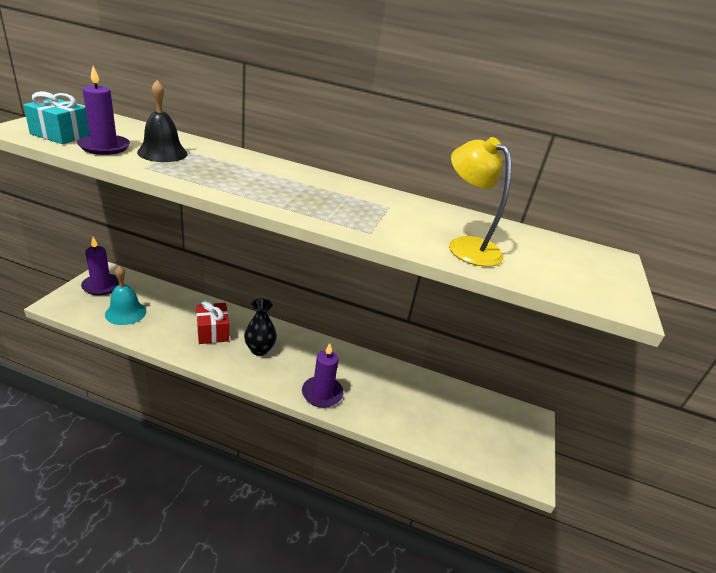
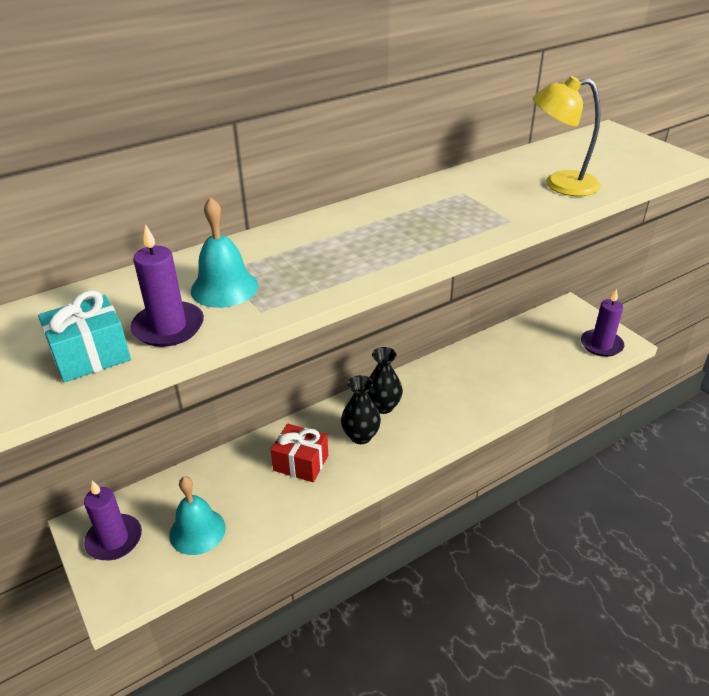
camera: 45 degrees left, 5 degrees up
(162, 153) = (224, 288): black bell -> turquoise bell
(299, 349) = (383, 406): none -> black vase
(322, 393) = (458, 418): purple candle -> purple candle (601, 345)

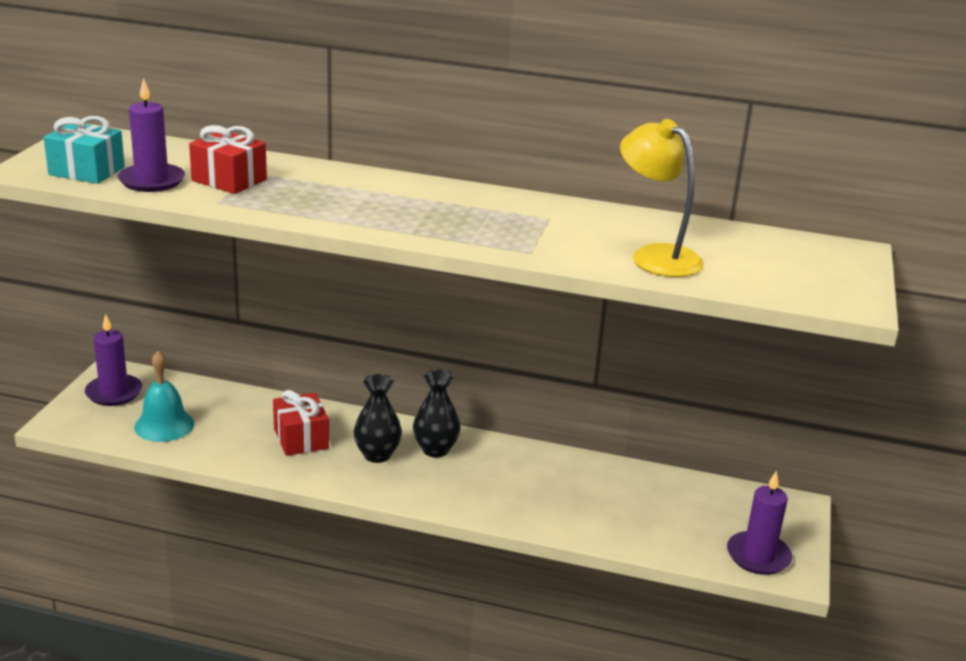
camera: 45 degrees right, 10 degrees down
(224, 288) = (229, 180): turquoise bell -> red gift

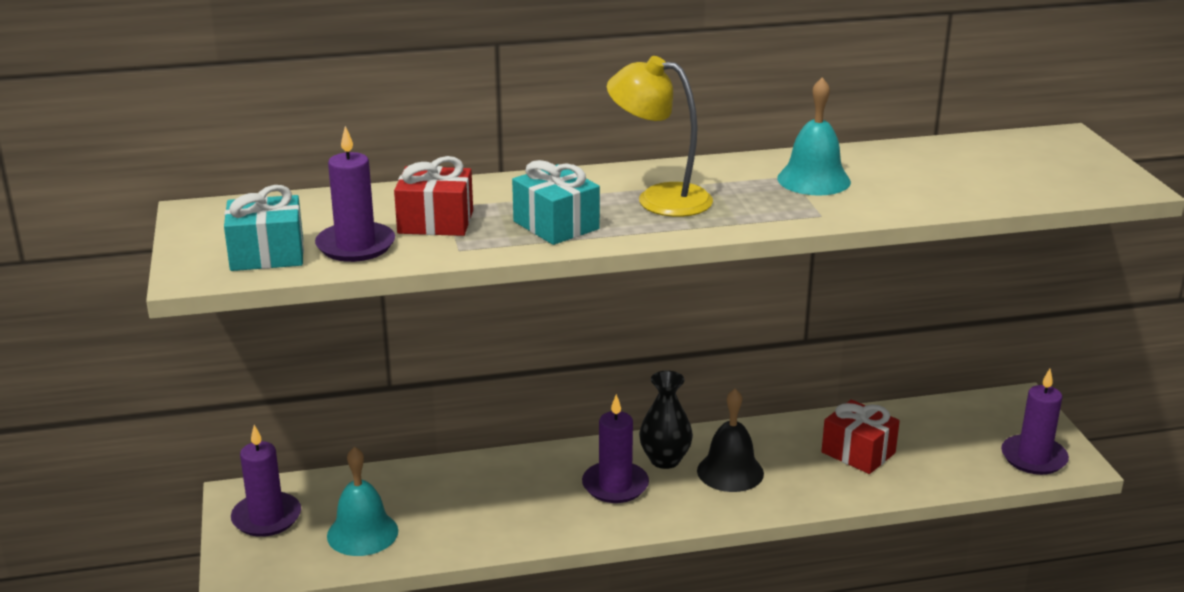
camera: 25 degrees left, 0 degrees up
(301, 438) = (522, 495): red gift -> red gift (858, 452)
(311, 204) = (556, 225): none -> turquoise gift
(377, 455) = (615, 485): black vase -> purple candle
(478, 476) = (730, 472): none -> black bell
(565, 225) = (813, 180): none -> turquoise bell
(655, 256) = (926, 187): yellow lamp -> yellow lamp (659, 198)

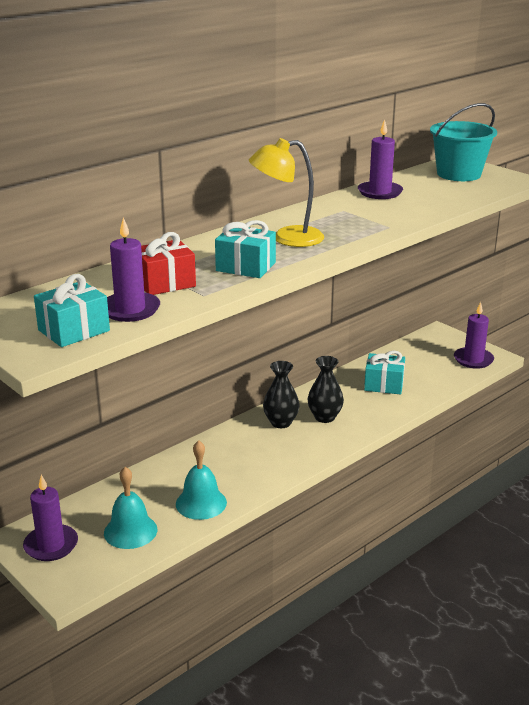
camera: 30 degrees left, 0 degrees up
(615, 485) = (265, 447): purple candle -> purple candle (380, 192)
(730, 472) = (324, 417): black bell -> black vase
(813, 180) = (359, 209): turquoise bell -> turquoise bell (201, 503)
(858, 452) = (384, 384): red gift -> turquoise gift
(1040, 157) = (458, 174): none -> turquoise bucket

